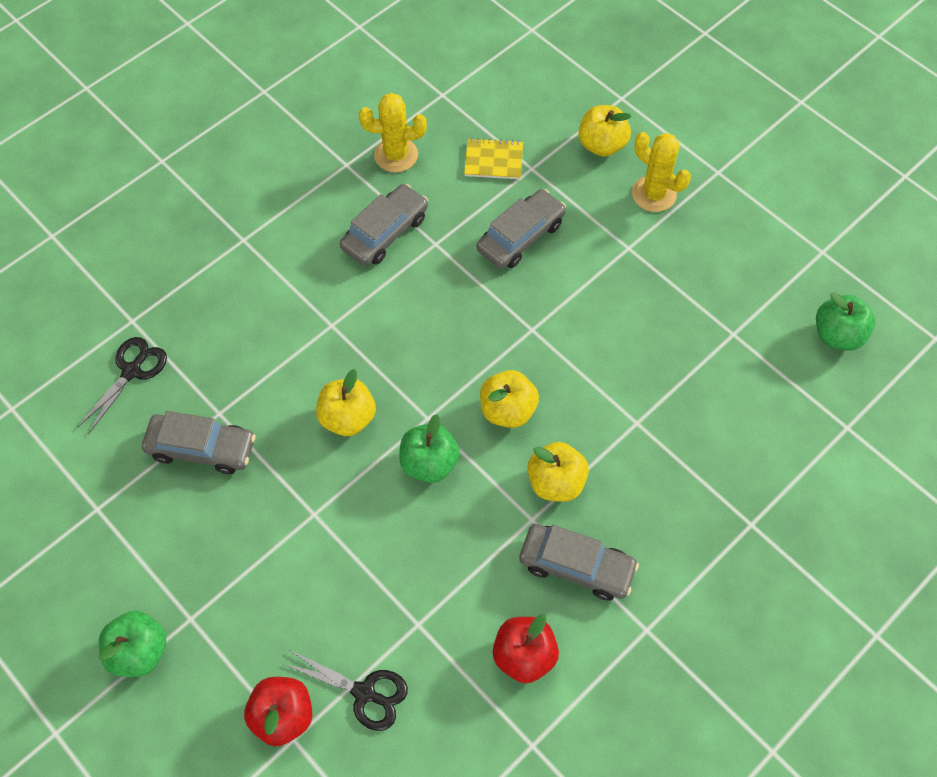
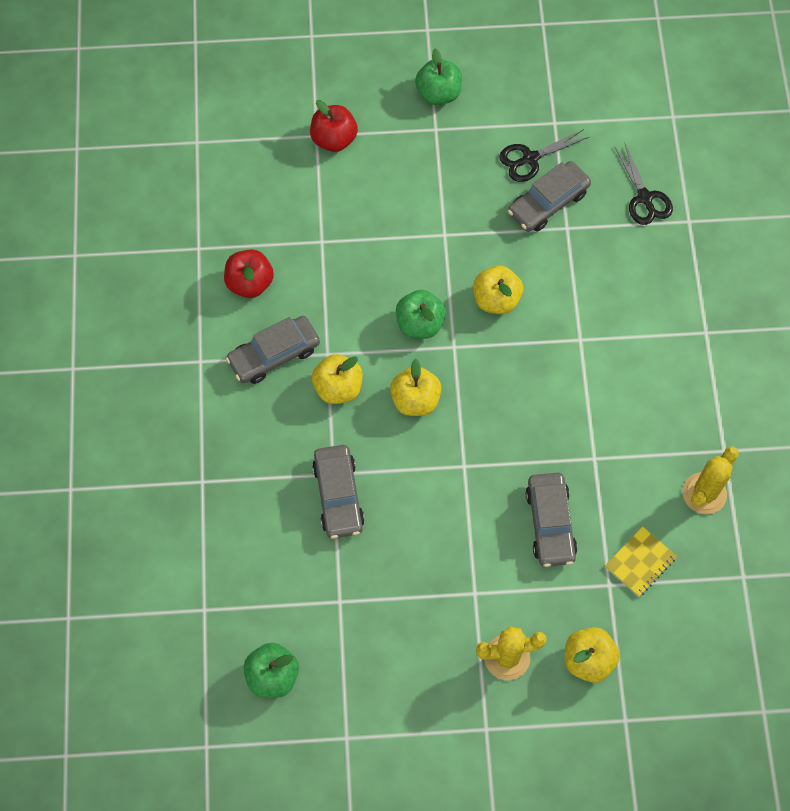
camera: 130 degrees right, 5 degrees up
(364, 693) = (308, 186): black scissors -> black scissors (530, 158)
(385, 232) = (633, 431): grey car -> grey car (338, 495)

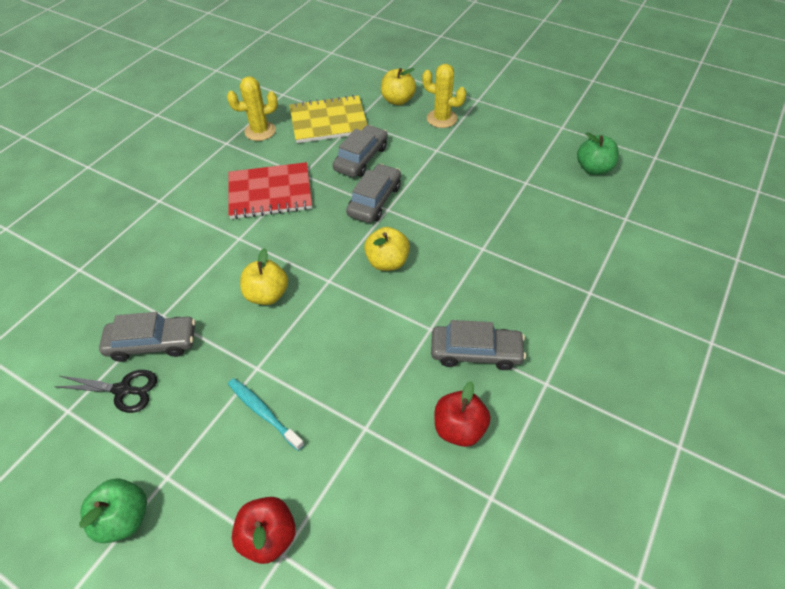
camera: 145 degrees left, 15 degrees down
(338, 388) = (439, 299): yellow apple -> none
(338, 495) = (488, 234): grey car -> grey car (374, 200)
(407, 207) = (263, 412): none -> turquoise toothbrush
(420, 324) = (339, 310): green apple -> none
(604, 412) = (270, 192): none -> red notebook
(640, 562) = (328, 121): yellow notebook -> yellow notebook, size x1.83
(644, 198) = (84, 303): black scissors -> none

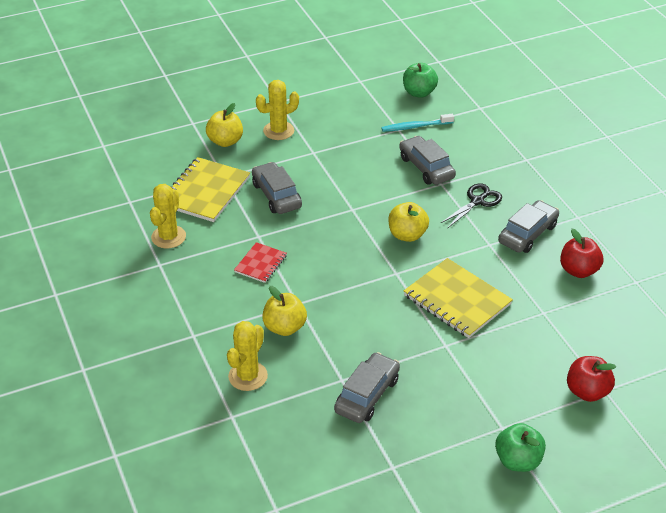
camera: 55 degrees left, 10 degrees down
(123, 390) = (400, 427): black scissors -> black scissors (477, 201)
(131, 254) = (248, 376): none -> yellow cactus
(263, 412) = (489, 357): turquoise toothbrush -> turquoise toothbrush (415, 127)
(267, 294) = (378, 311): yellow apple -> yellow apple (284, 327)
(270, 192) = (260, 264): red notebook -> red notebook, size x0.55
(327, 344) = (457, 300): none -> yellow notebook
(374, 200) = (335, 211): grey car -> grey car (426, 167)

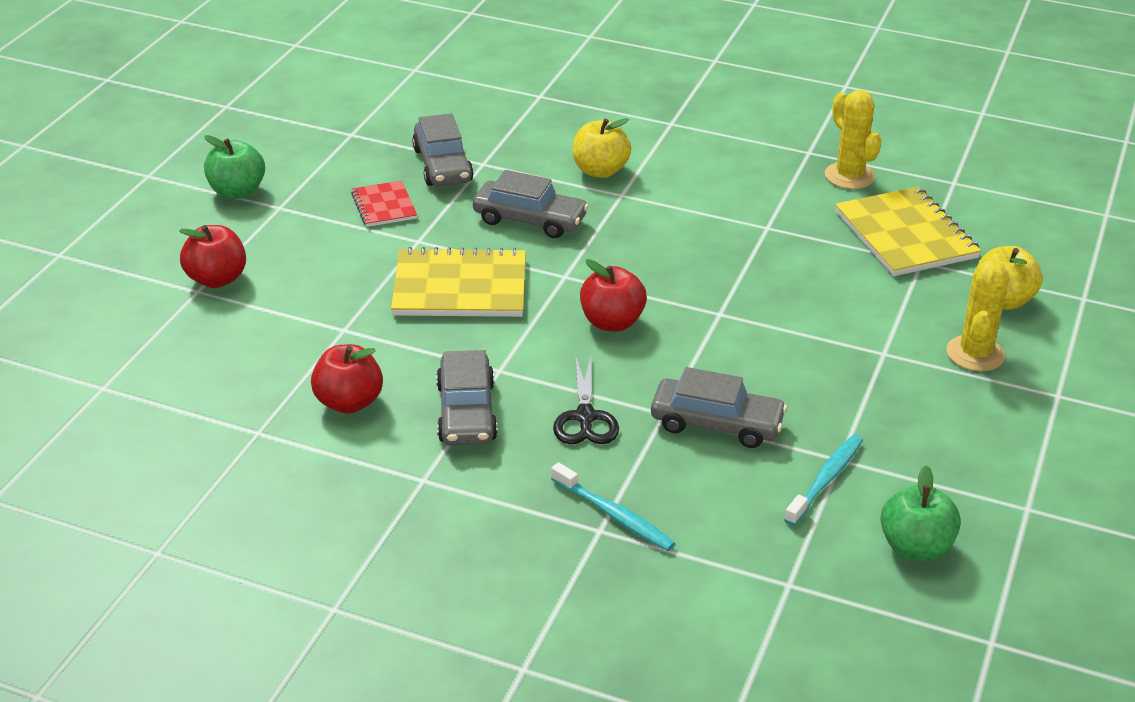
camera: 135 degrees right, 5 degrees down
(248, 376) = (571, 123): yellow cactus -> none
(260, 264) = (717, 205): red notebook -> red notebook (384, 206)
(276, 195) = (827, 277): grey car -> grey car (530, 220)
(407, 235) = (612, 322): yellow apple -> red apple
(514, 161) = (614, 515): none -> turquoise toothbrush

